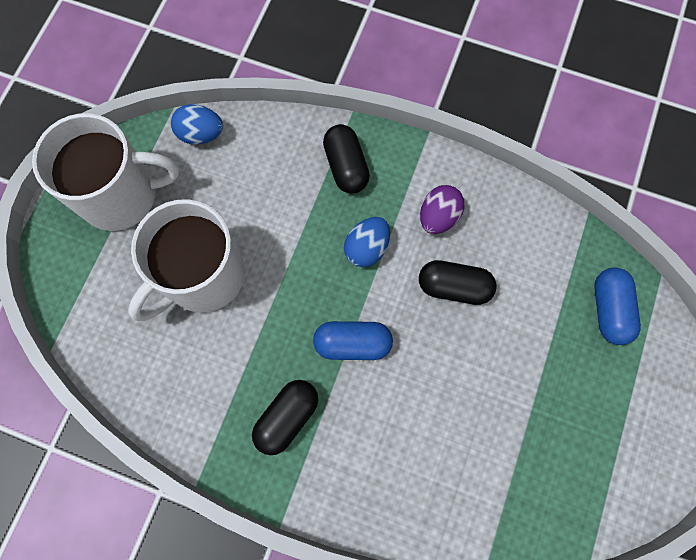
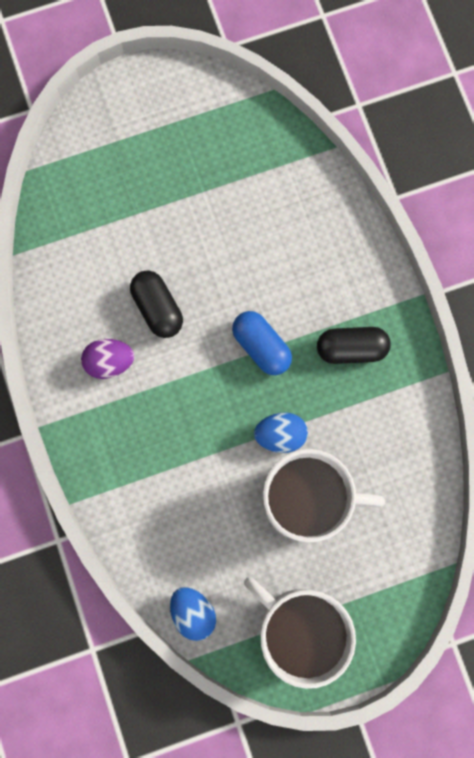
camera: 130 degrees left, 5 degrees up
(346, 166) = (124, 467): black capsule -> none
(366, 248) = (180, 395): blue egg -> blue egg (280, 435)
(609, 310) = (84, 189): blue capsule -> none

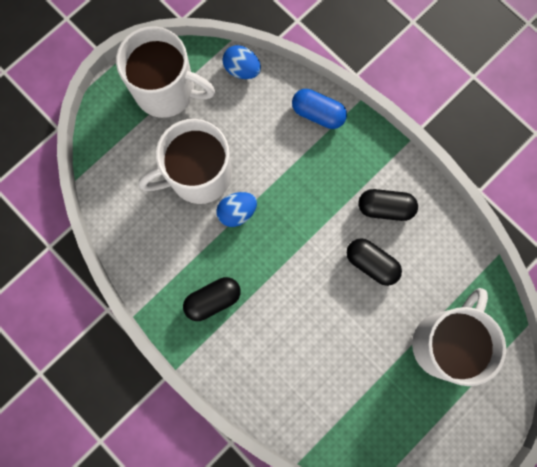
camera: 155 degrees right, 0 degrees up
(109, 362) = (385, 208): purple egg -> black capsule
(123, 192) = (444, 342): none -> white mug
(261, 346) = (281, 270): blue capsule -> blue capsule (318, 114)

